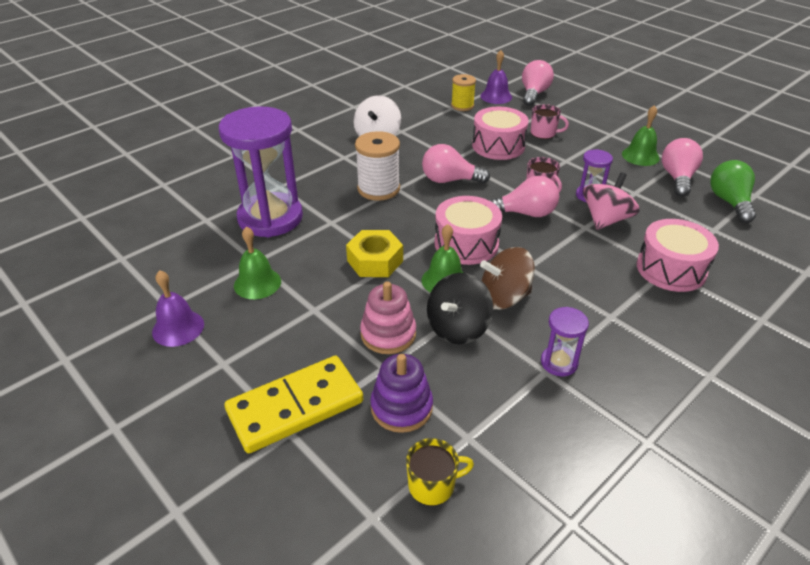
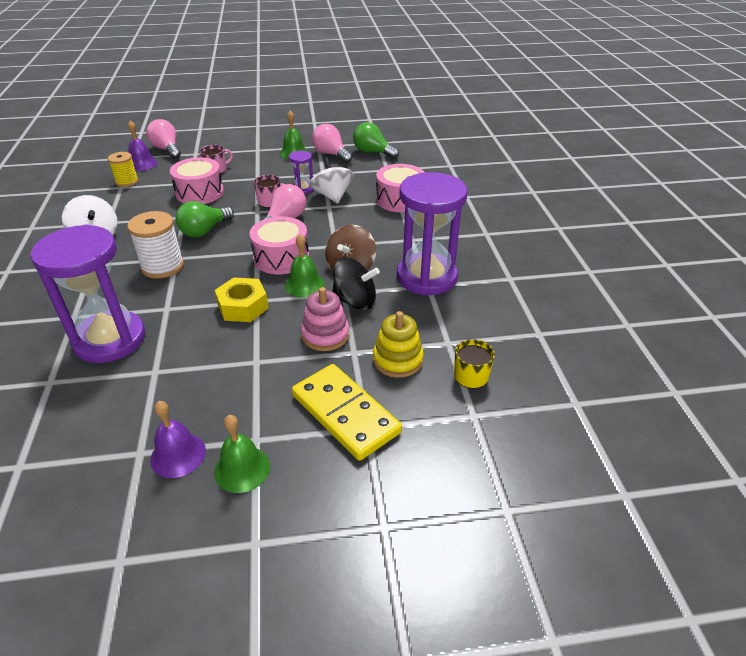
camera: 55 degrees left, 0 degrees up
(257, 283) = (184, 381): green bell -> green bell (242, 469)
(295, 406) = (345, 414): yellow domino -> yellow domino turned 45 degrees counterclockwise
(401, 407) = (397, 360): purple stacking toy -> yellow stacking toy
(449, 180) = (204, 231): pink light bulb -> green light bulb
(457, 328) = (355, 301): black spinning top -> black spinning top turned 60 degrees counterclockwise
(559, 362) = (426, 277): purple hourglass -> purple hourglass, size x2.24
(606, 219) = (332, 196): pink spinning top -> white spinning top

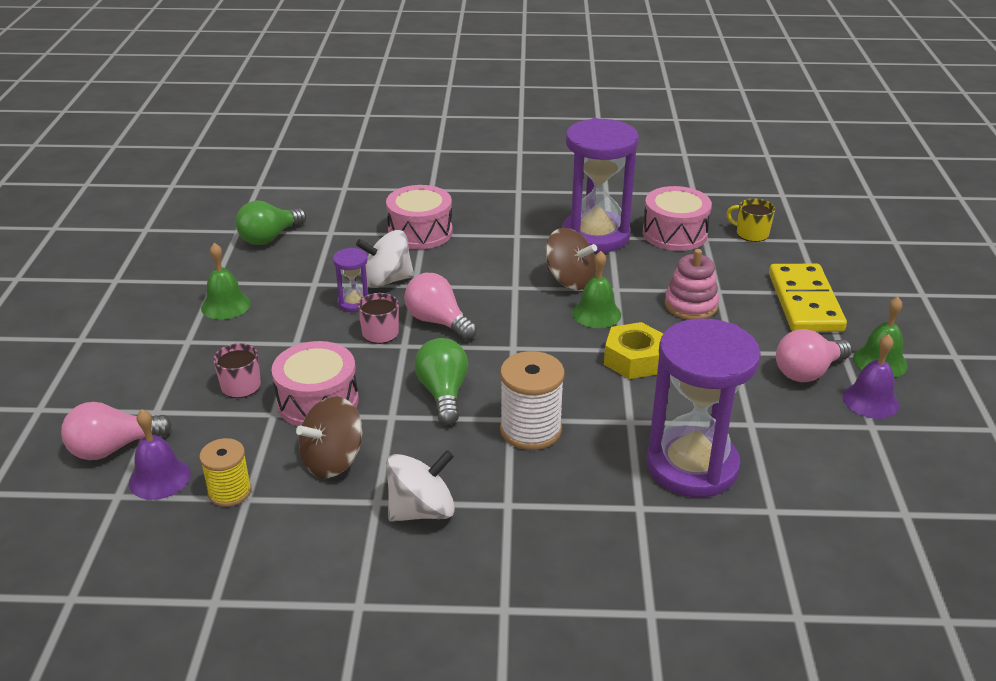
camera: 80 degrees left, 5 degrees down
(145, 205) = (333, 461): none -> brown spinning top
(204, 231) = (443, 393): green light bulb -> green light bulb turned 150 degrees counterclockwise
(281, 258) = (534, 328): pink drum -> pink drum (674, 233)
(331, 154) = (253, 272): pink light bulb -> pink light bulb (808, 372)
(345, 414) = (805, 302): yellow domino -> yellow domino turned 60 degrees counterclockwise
(355, 301) = (633, 282): black spinning top -> none
(397, 360) = (730, 267): yellow stacking toy -> none

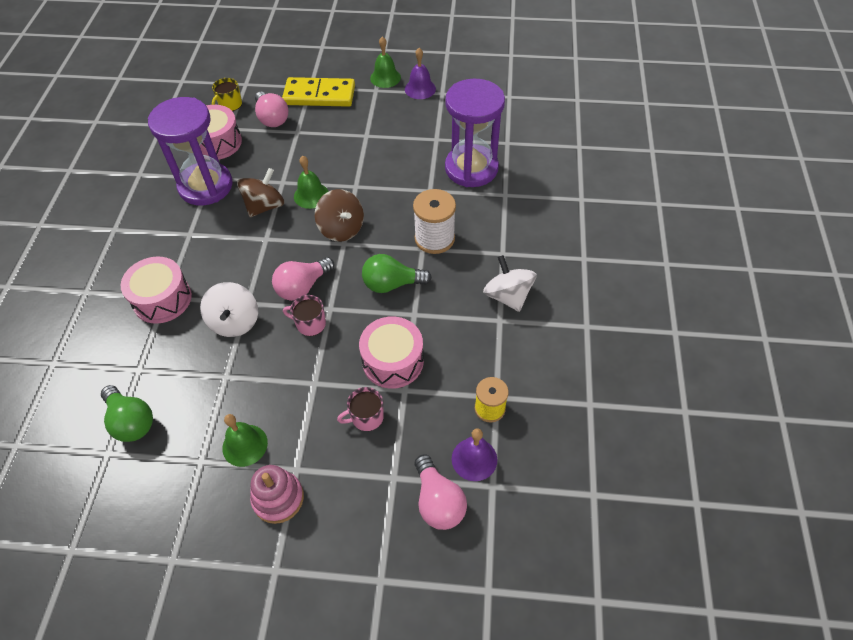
camera: 85 degrees left, 20 degrees up
(333, 461) = (459, 347): brown spinning top -> brown spinning top (341, 229)
(354, 303) = (264, 344): purple hourglass -> none
(634, 359) = (367, 181): yellow nut -> none
(691, 305) = (311, 147): pink stacking toy -> pink stacking toy (278, 498)
(808, 372) = (391, 107): pink light bulb -> pink light bulb (272, 118)

